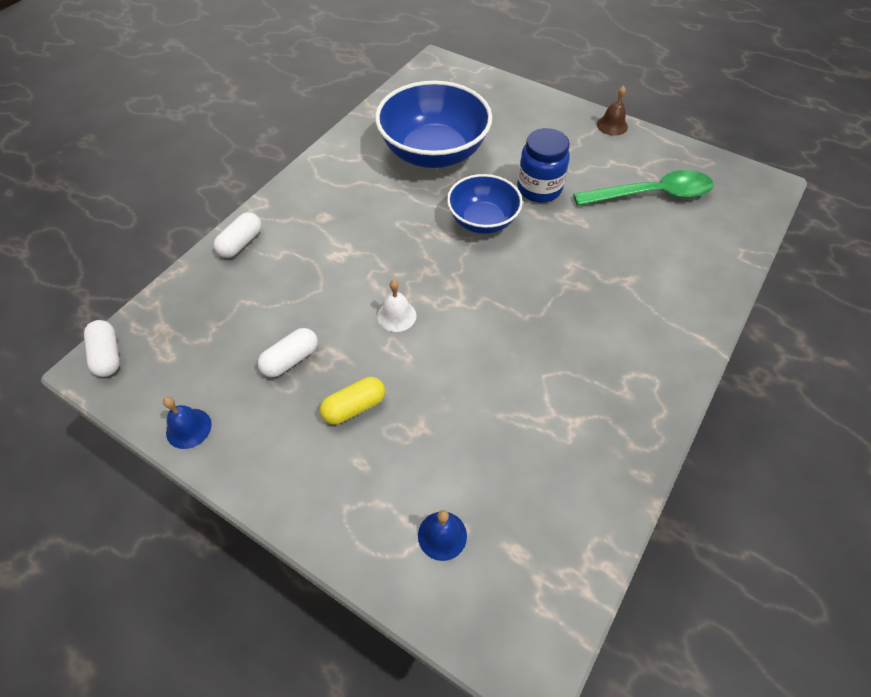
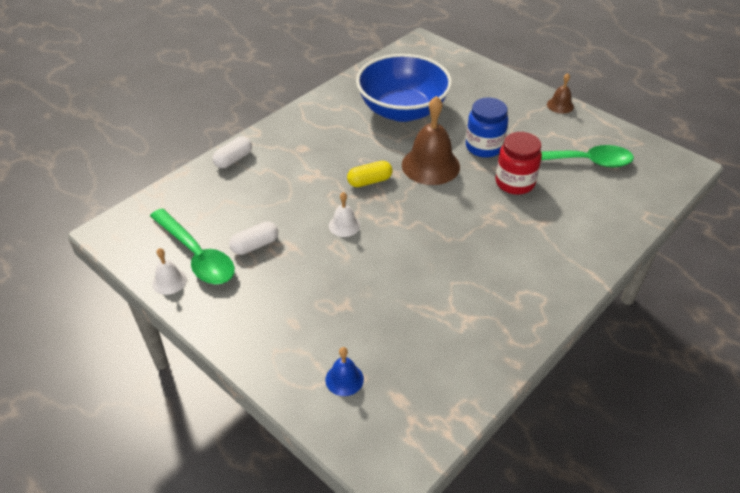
camera: 10 degrees right, 10 degrees down
(107, 355) = (119, 224): white capsule -> none
(188, 428) = (169, 281): blue bell -> white bell
(218, 385) = (197, 255): none -> green spoon
(354, 407) = (296, 284): yellow capsule -> yellow capsule (369, 181)
(482, 221) = (430, 165): blue bowl -> brown bell
(585, 231) = (514, 183): none -> red jar

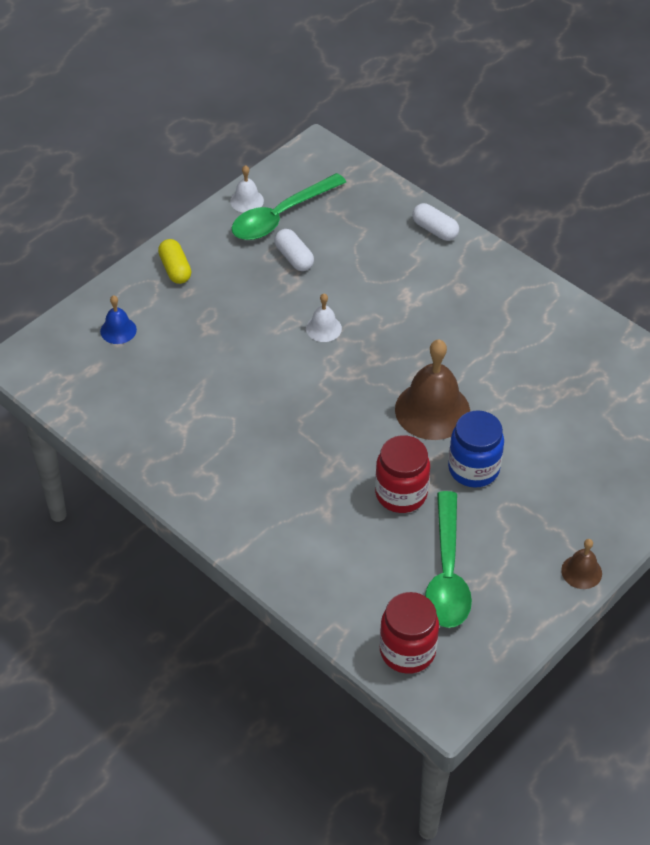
camera: 90 degrees right, 5 degrees up
(369, 181) = (399, 350): yellow capsule -> yellow capsule (175, 269)
(402, 110) = (549, 386): blue bowl -> none
(652, 182) = (407, 651): none -> red jar

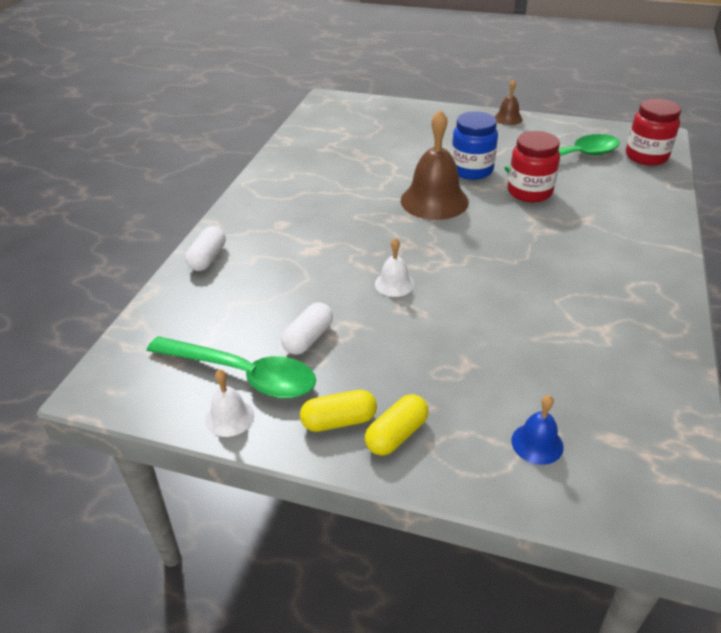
camera: 115 degrees left, 10 degrees down
(206, 247) = (339, 421): none -> yellow capsule

